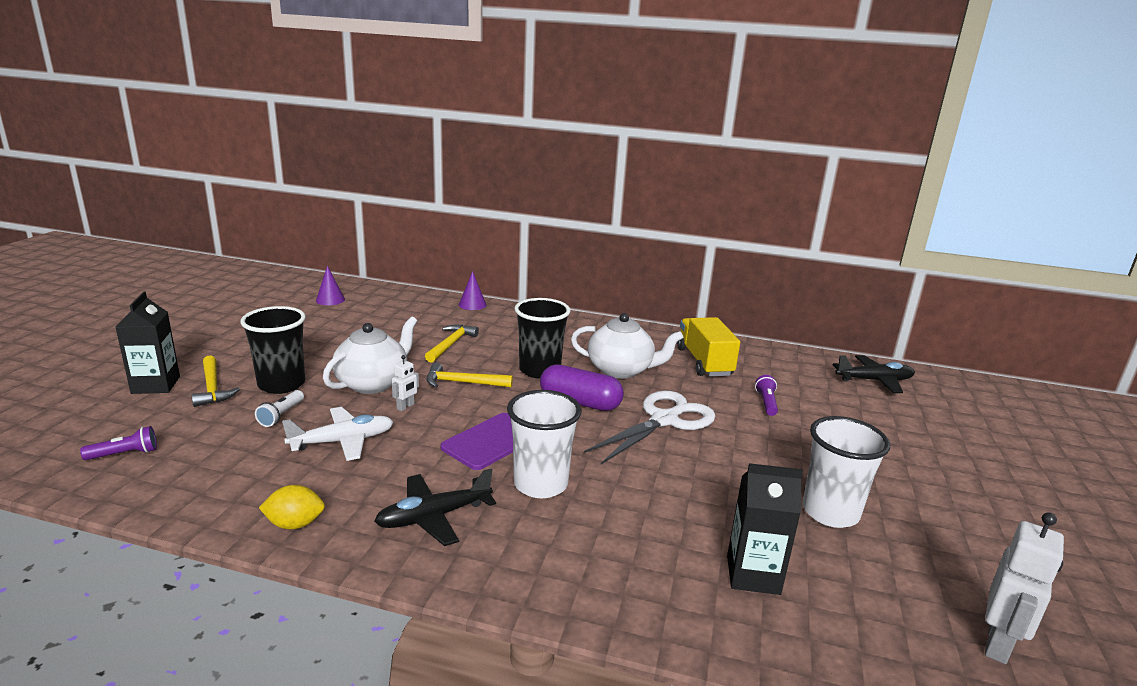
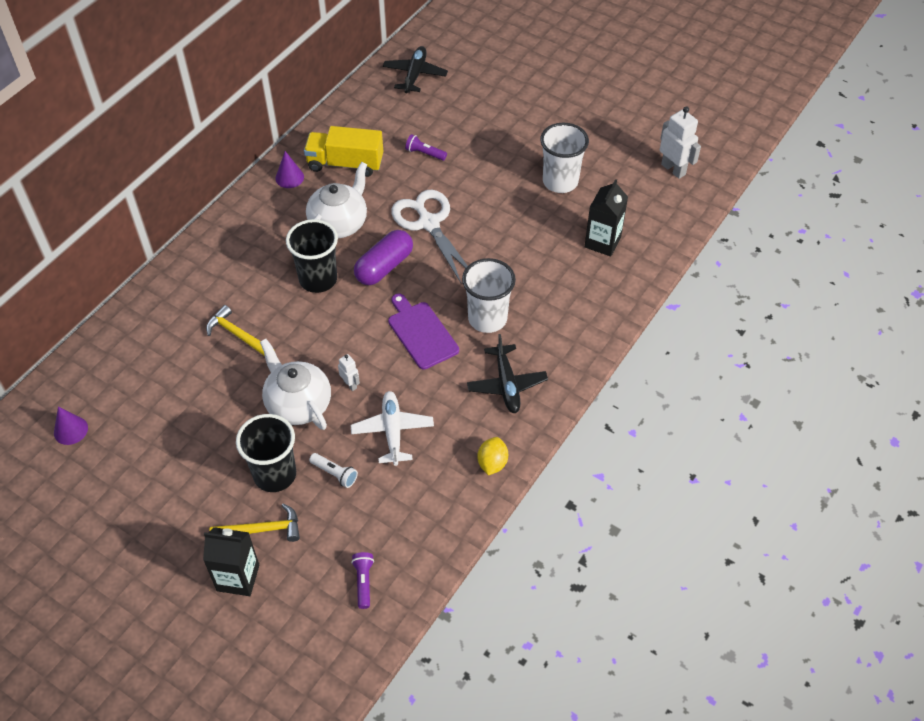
camera: 70 degrees left, 30 degrees up
(462, 382) = (321, 338): yellow hammer -> none
(472, 304) = (144, 301): purple cone -> purple cone (289, 177)

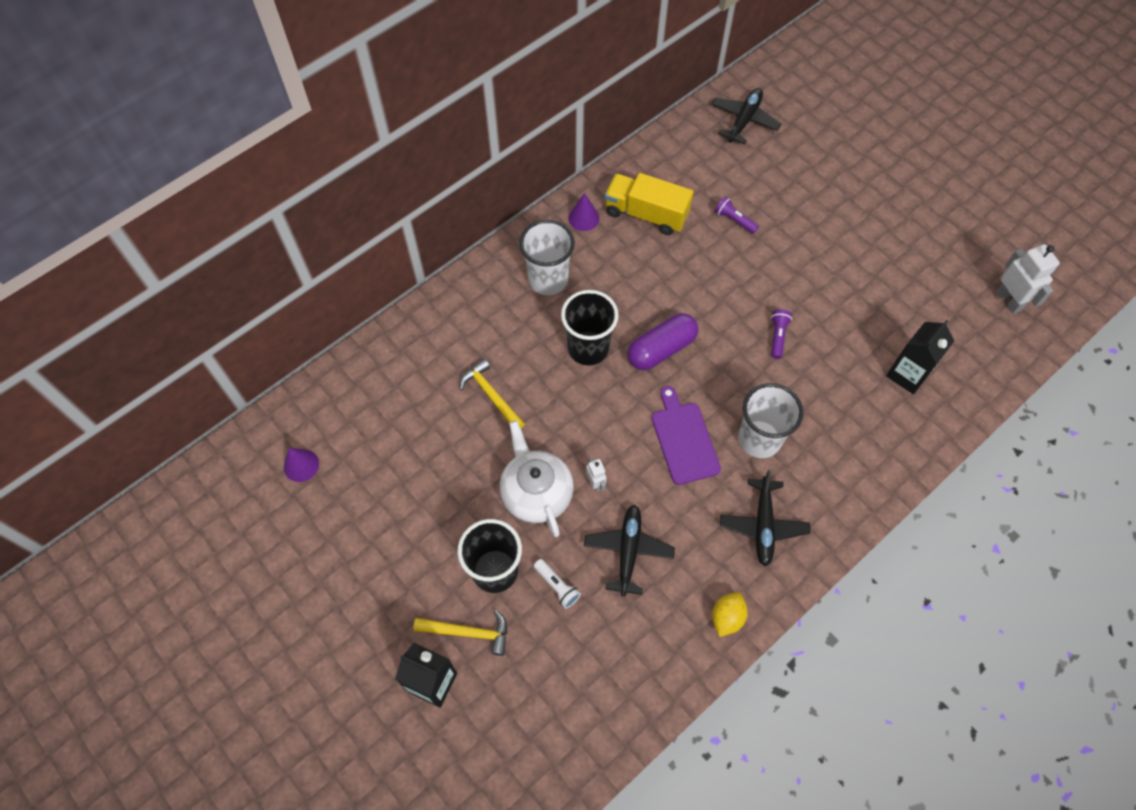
camera: 15 degrees right, 10 degrees up
(339, 223) = (624, 285): white teapot -> none
(363, 582) = (560, 723): purple flashlight -> purple flashlight (777, 336)
(392, 431) = (628, 551): white plane -> black plane
(429, 223) = (720, 307): white scissors -> none
(560, 181) = (876, 288): white cup -> white cup (548, 279)

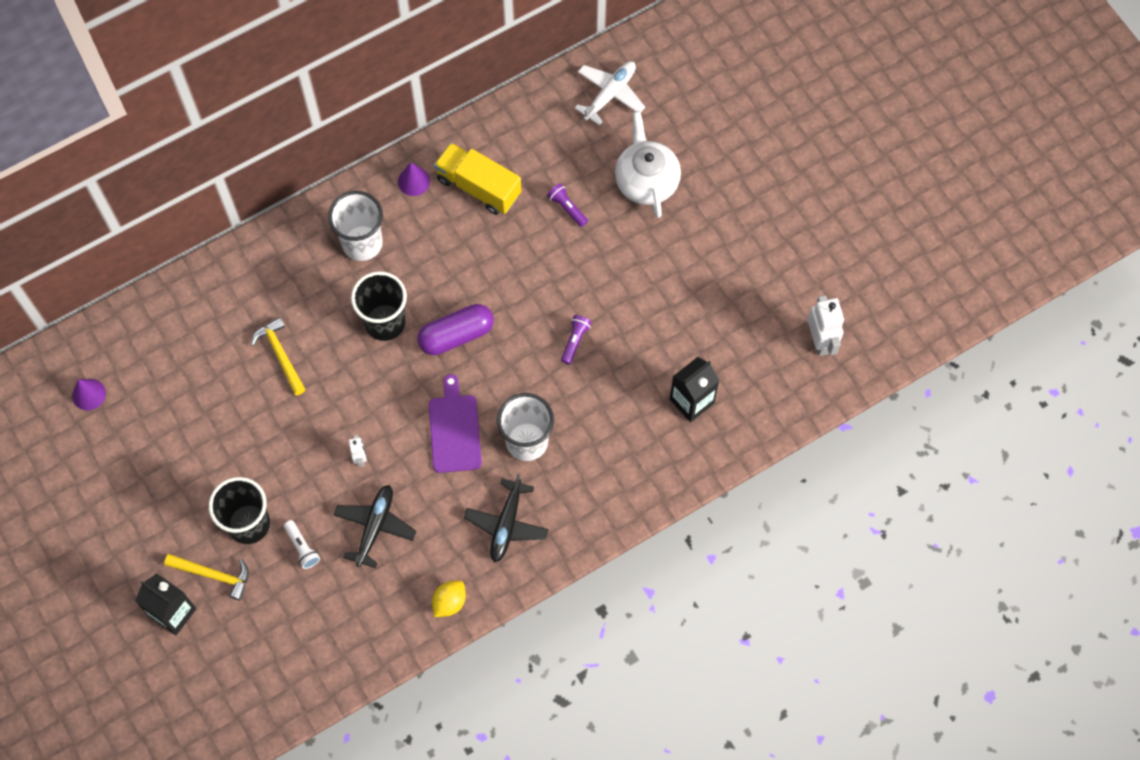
camera: 10 degrees right, 5 degrees up
(536, 493) = (302, 458): white teapot -> white teapot (646, 181)
(744, 120) = (610, 94): black plane -> white plane

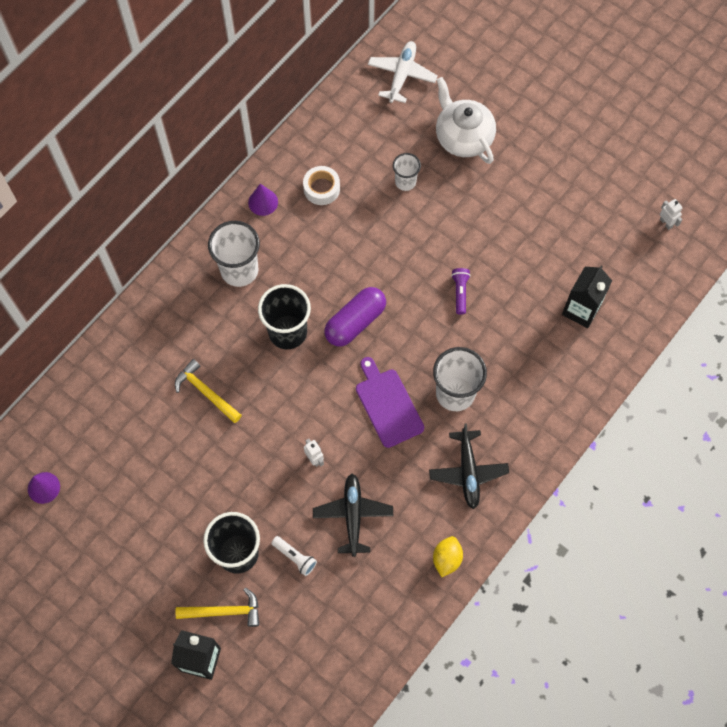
camera: 20 degrees left, 0 degrees up
(478, 187) = (321, 188): yellow truck -> white tape
(567, 208) = (405, 182): purple flashlight -> white cup
(820, 341) = (666, 223): white robot -> white robot, size x0.53

